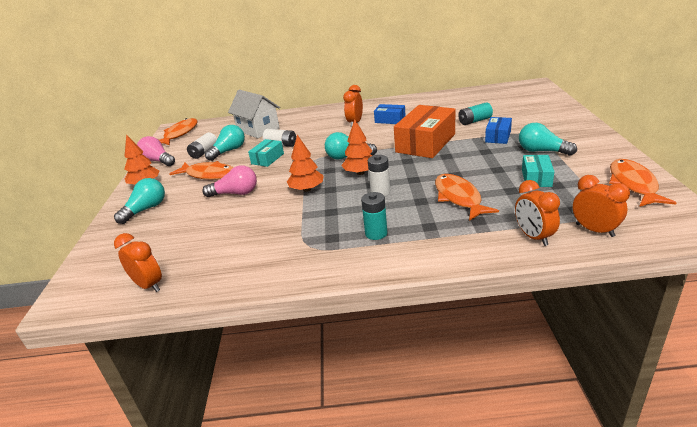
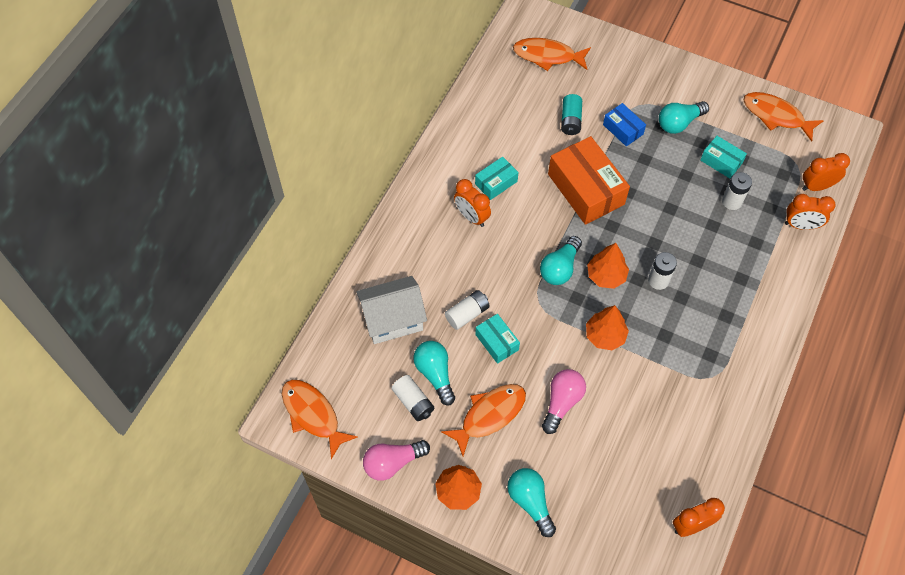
camera: 65 degrees left, 30 degrees up
(376, 233) = (726, 320): turquoise battery -> none
(390, 120) = (496, 183): blue box -> turquoise box
(459, 198) = (712, 232): orange fish -> orange fish (547, 56)
(503, 195) = (732, 201): none -> white battery

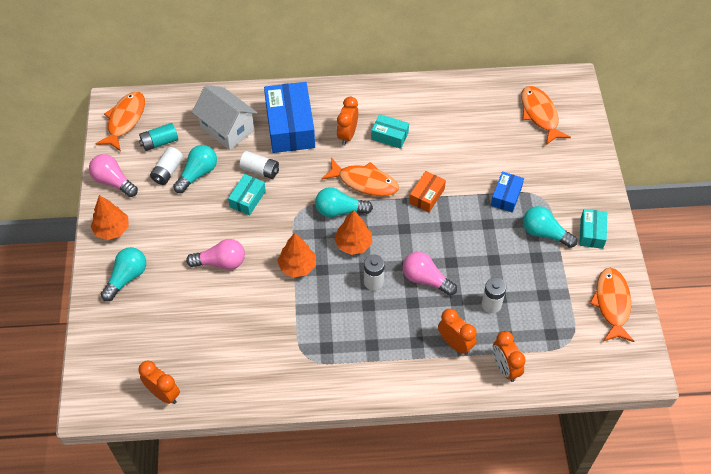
camera: 60 degrees right, 5 degrees down
(428, 261) = (290, 126): none -> blue box
(489, 415) = (183, 221): orange fish -> orange fish (364, 182)
(570, 120) = (487, 157): turquoise battery -> turquoise battery (159, 142)
(586, 189) = (426, 196): orange box -> orange box, size x0.52
(678, 237) = (425, 279): none -> pink light bulb
(721, 161) = (528, 280): turquoise box -> turquoise box (591, 233)
(816, 186) = (557, 365): orange clock -> orange clock (455, 344)

